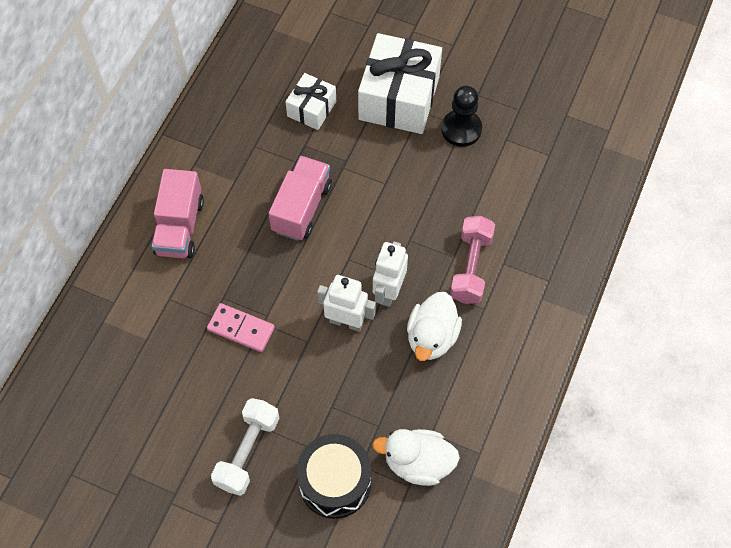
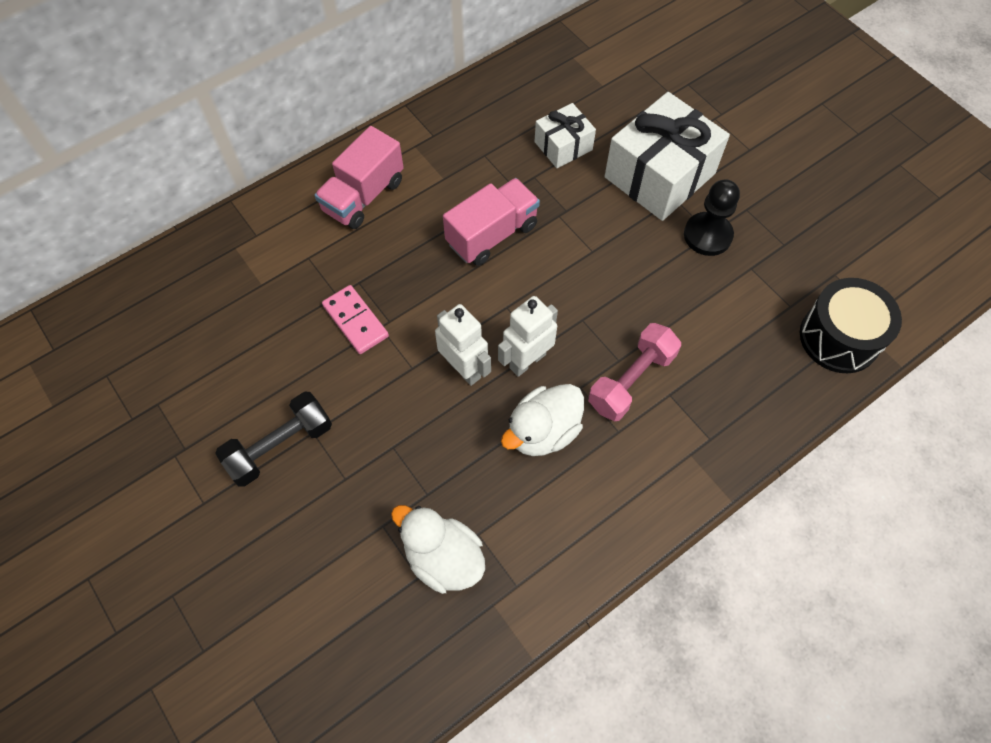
camera: 30 degrees right, 0 degrees up
(247, 451) = (280, 446): white dumbbell -> black dumbbell
(335, 482) = (344, 528): black drum -> black drum (839, 338)

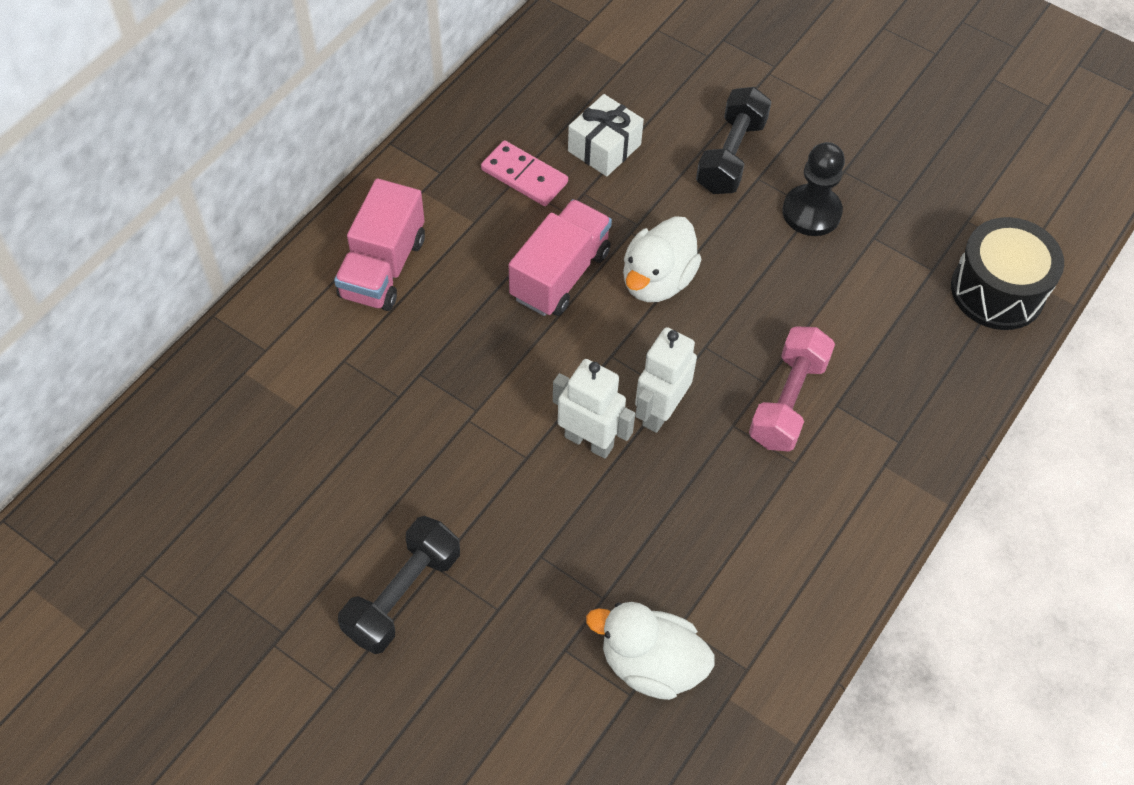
camera: 20 degrees left, 5 degrees down
(356, 321) = (435, 421): pink domino -> pink domino (524, 176)
(543, 431) = (710, 487): white duck -> white duck (657, 280)
(659, 175) = (731, 156): white gift -> black dumbbell

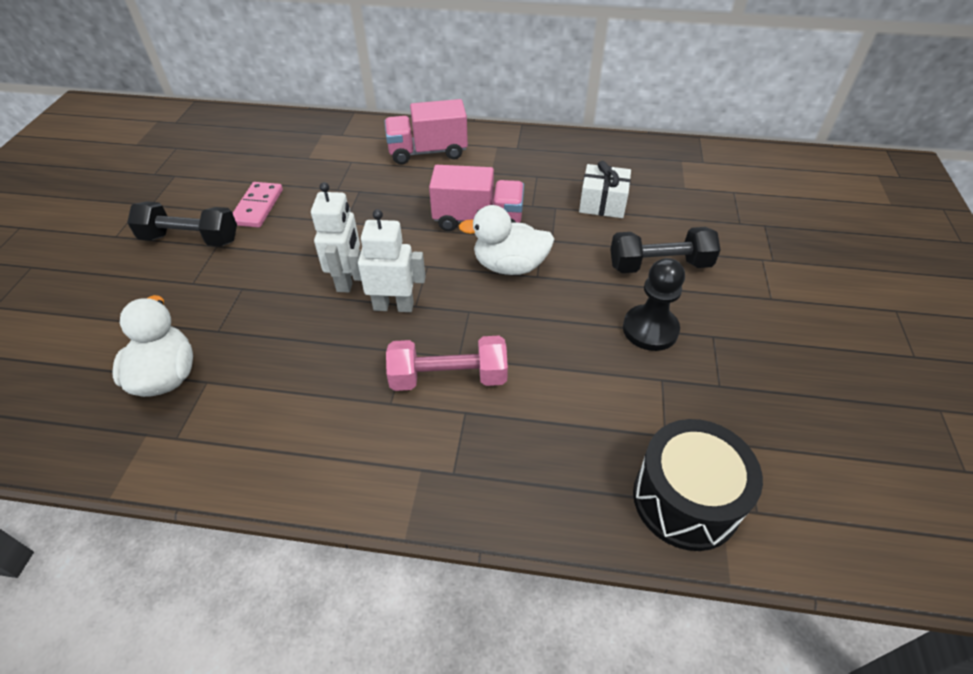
camera: 65 degrees right, 10 degrees down
(524, 176) = (545, 179): pink domino -> pink domino (258, 207)

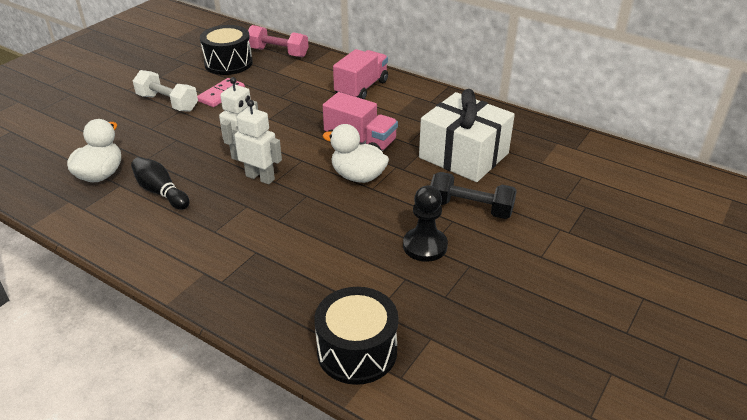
camera: 25 degrees right, 10 degrees down
(190, 239) = (167, 103): black dumbbell -> white dumbbell
(236, 161) = (228, 63): none -> black drum
(275, 372) = (161, 192): none -> black bowling pin
(427, 152) = (361, 88): pink truck -> pink truck turned 105 degrees clockwise
(448, 378) = (261, 229): pink dumbbell -> pink dumbbell (278, 52)
(602, 203) = (464, 155): white gift -> white gift, size x1.86

